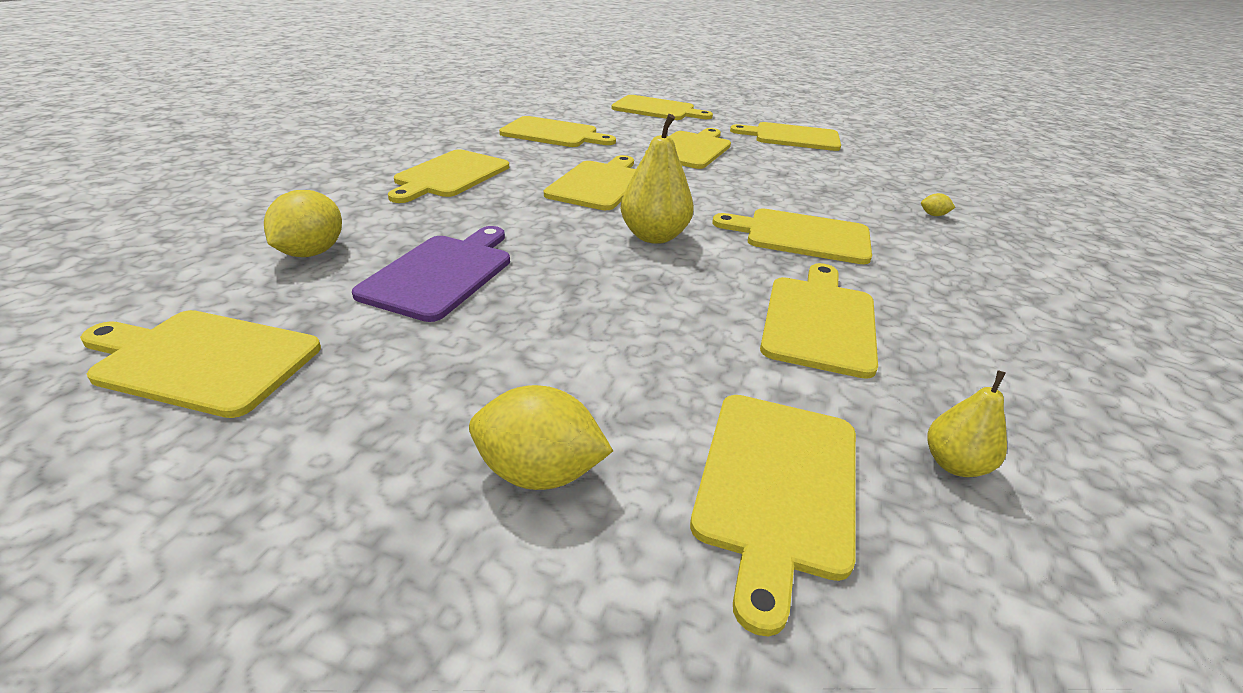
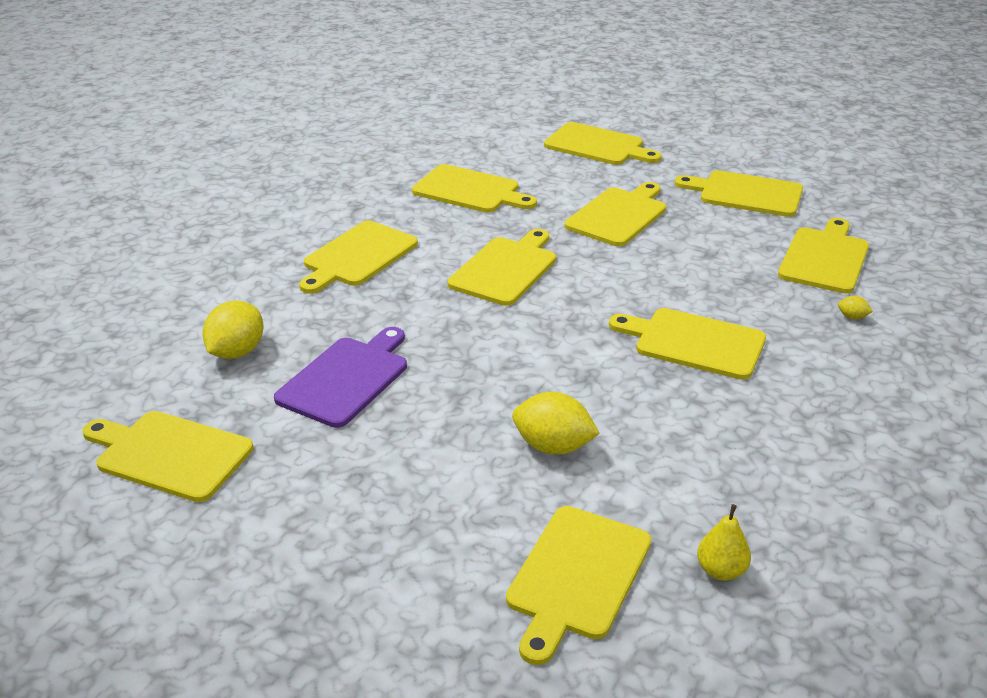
camera: 10 degrees right, 0 degrees up
(539, 472) = (409, 555): yellow lemon -> yellow lemon (553, 447)
(654, 236) = (545, 340): yellow pear -> none
(819, 321) = (670, 440): yellow cutting board -> yellow cutting board (825, 258)

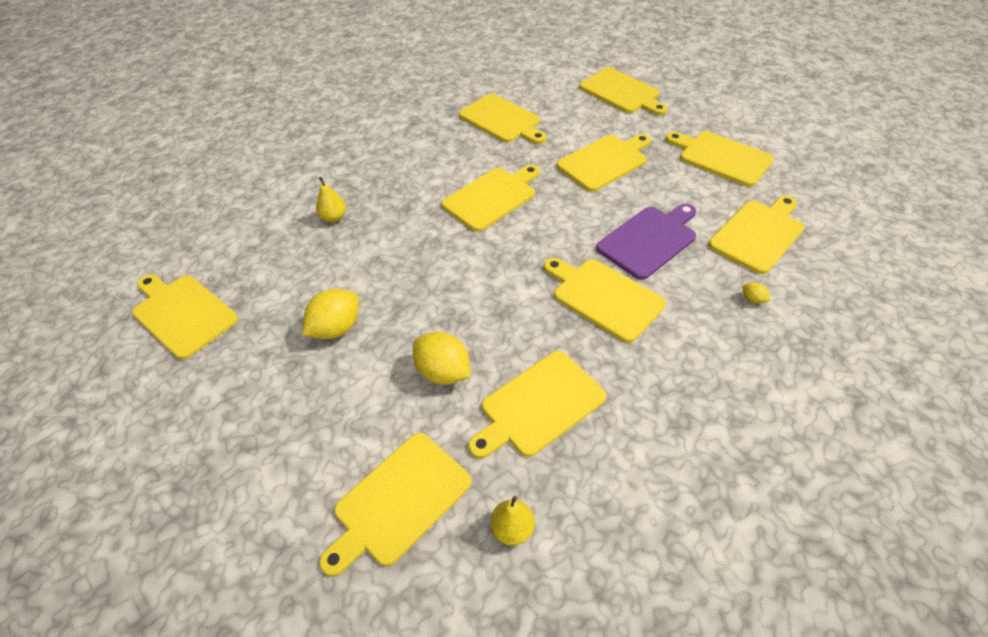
camera: 20 degrees right, 15 degrees up
(236, 352) = (269, 235): yellow lemon -> yellow lemon (336, 328)
(314, 320) = (334, 217): none -> yellow pear
(346, 378) = (329, 274): purple cutting board -> purple cutting board (649, 240)
(357, 256) = (391, 166): yellow cutting board -> yellow cutting board (538, 405)

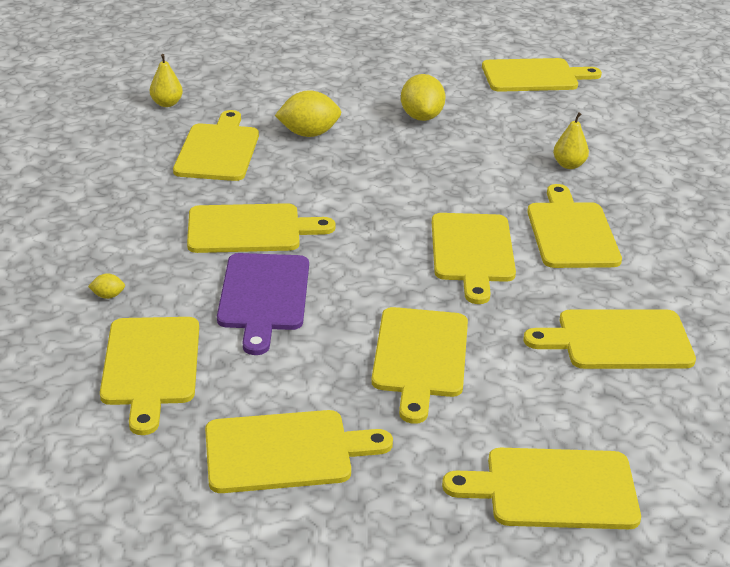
camera: 130 degrees right, 15 degrees down
(398, 501) = (247, 84): yellow cutting board -> yellow cutting board (571, 232)

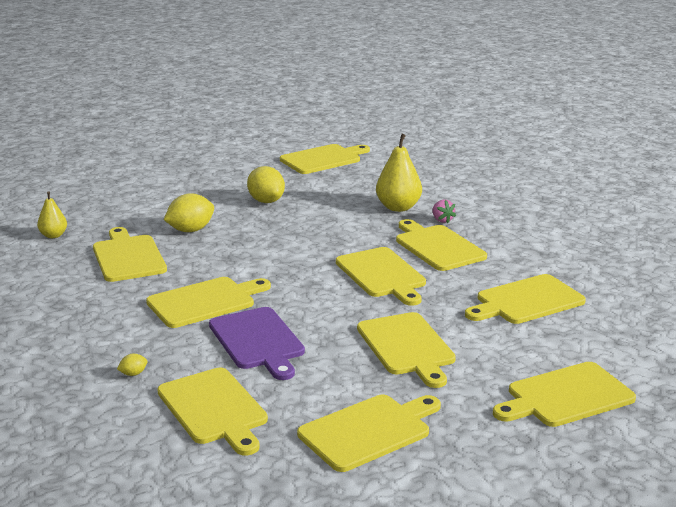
camera: 25 degrees left, 10 degrees down
(569, 165) = (398, 207): yellow pear -> yellow pear, size x1.69
(608, 197) = (442, 220): none -> pink strawberry

